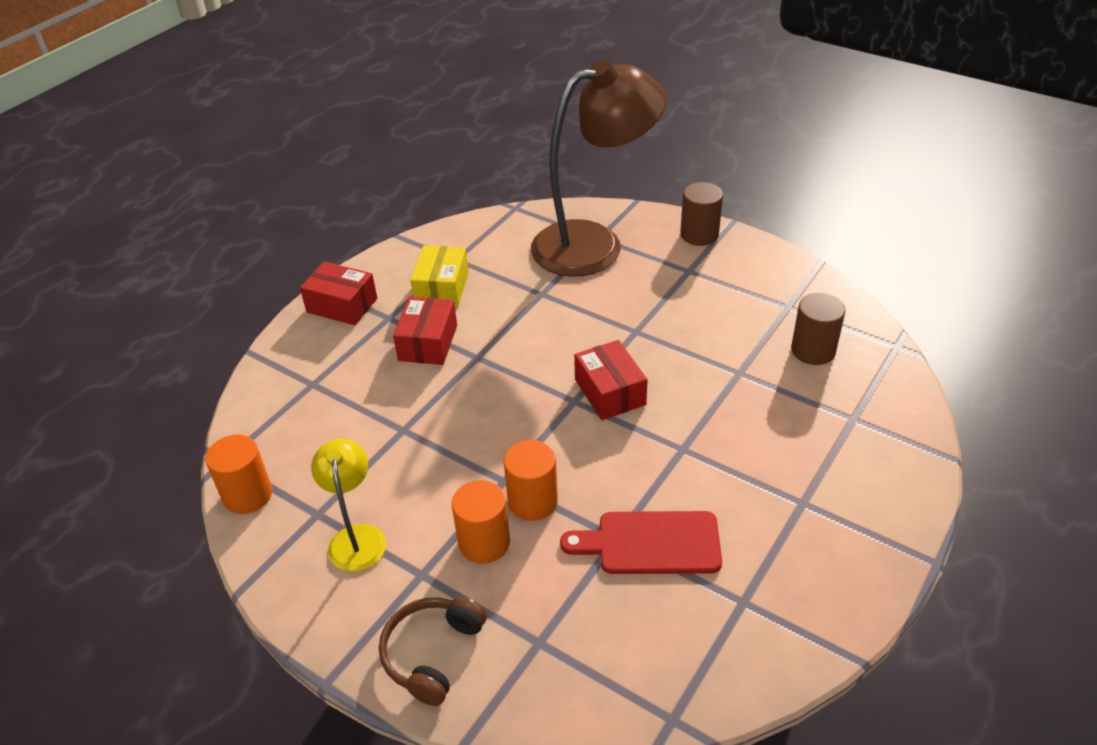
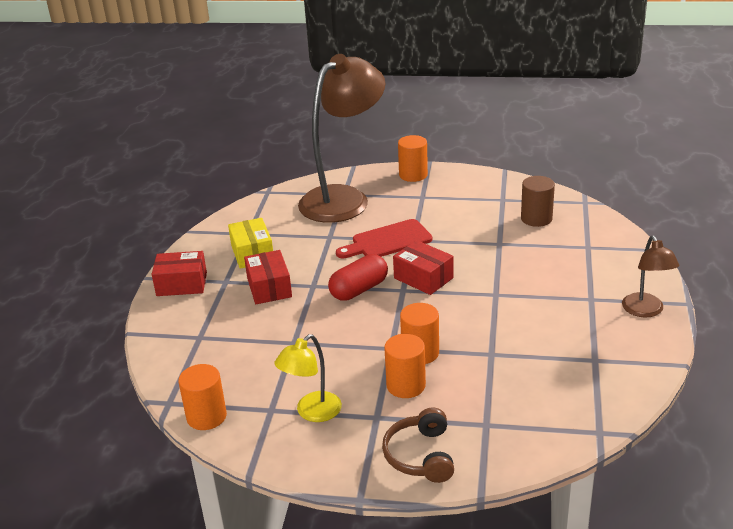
camera: 25 degrees left, 10 degrees down
(356, 537) = (312, 413): yellow lamp -> yellow lamp turned 105 degrees counterclockwise
(524, 382) = (359, 290): none -> red capsule
(651, 543) = (515, 349): red cutting board -> red cutting board (387, 241)
(699, 234) = (413, 175): brown cylinder -> orange cylinder
(866, 551) = (645, 311): none -> brown lamp

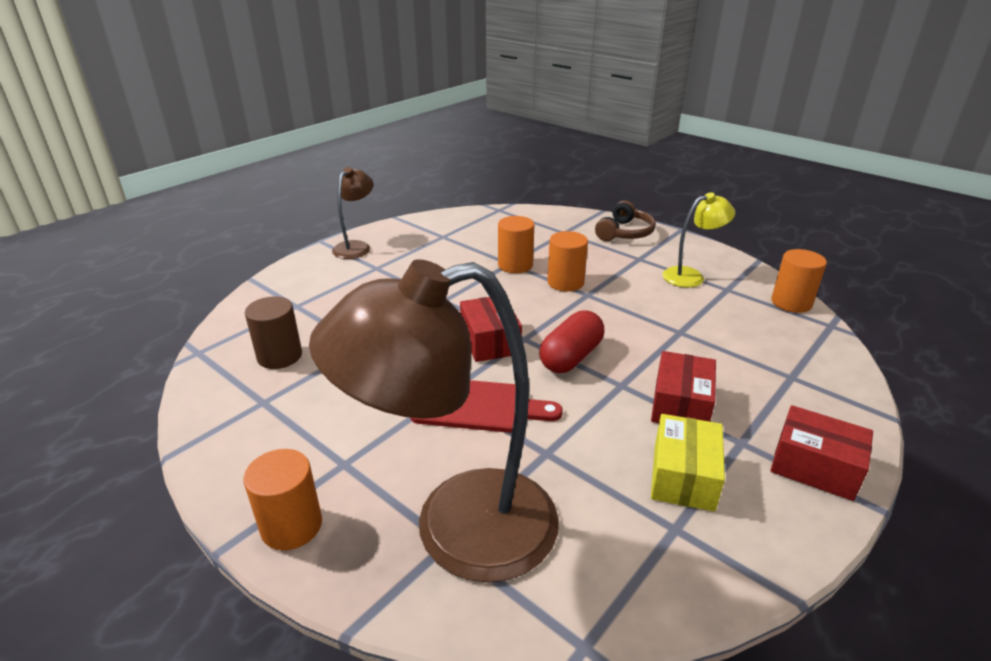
camera: 150 degrees left, 0 degrees up
(359, 290) = (571, 357): red capsule -> red capsule turned 45 degrees counterclockwise
(406, 385) = (599, 267): orange cylinder -> orange cylinder (515, 265)

